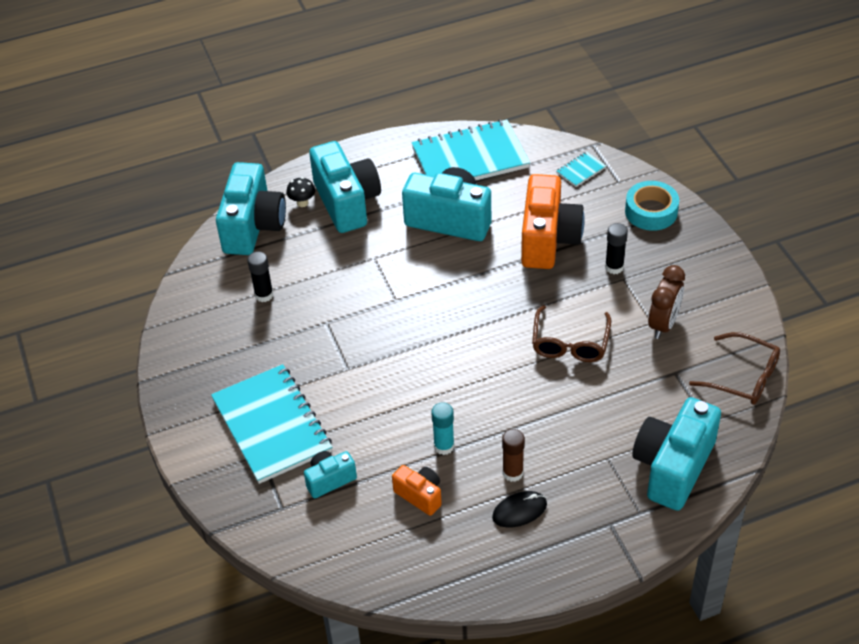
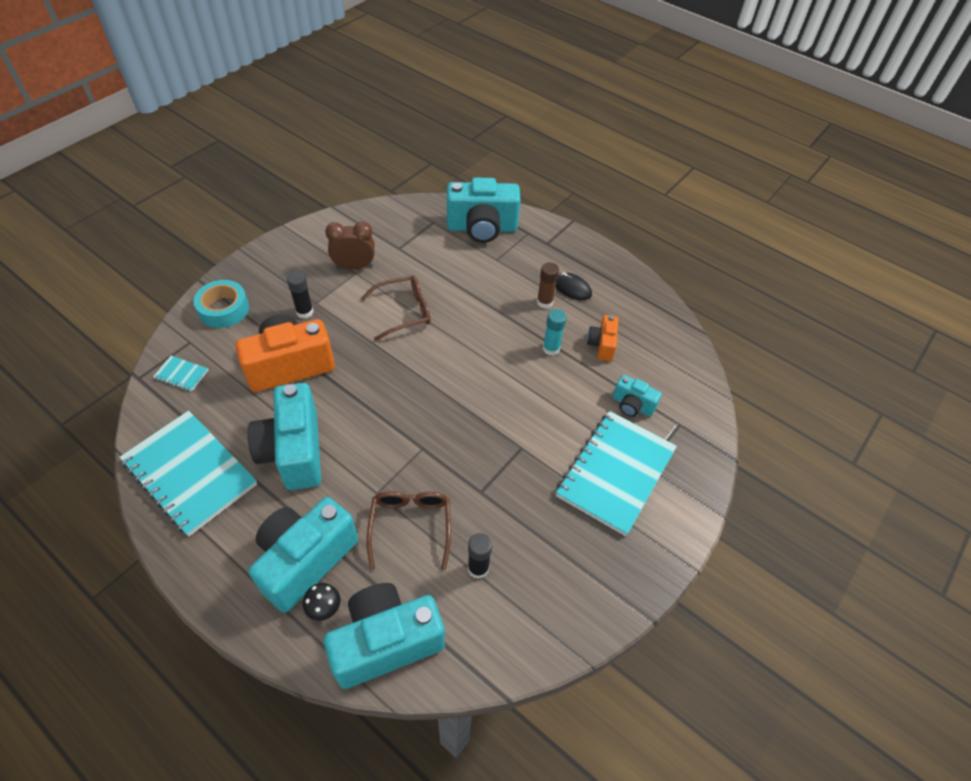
camera: 125 degrees left, 5 degrees up
(742, 377) = (383, 216): brown glasses -> brown glasses (410, 527)

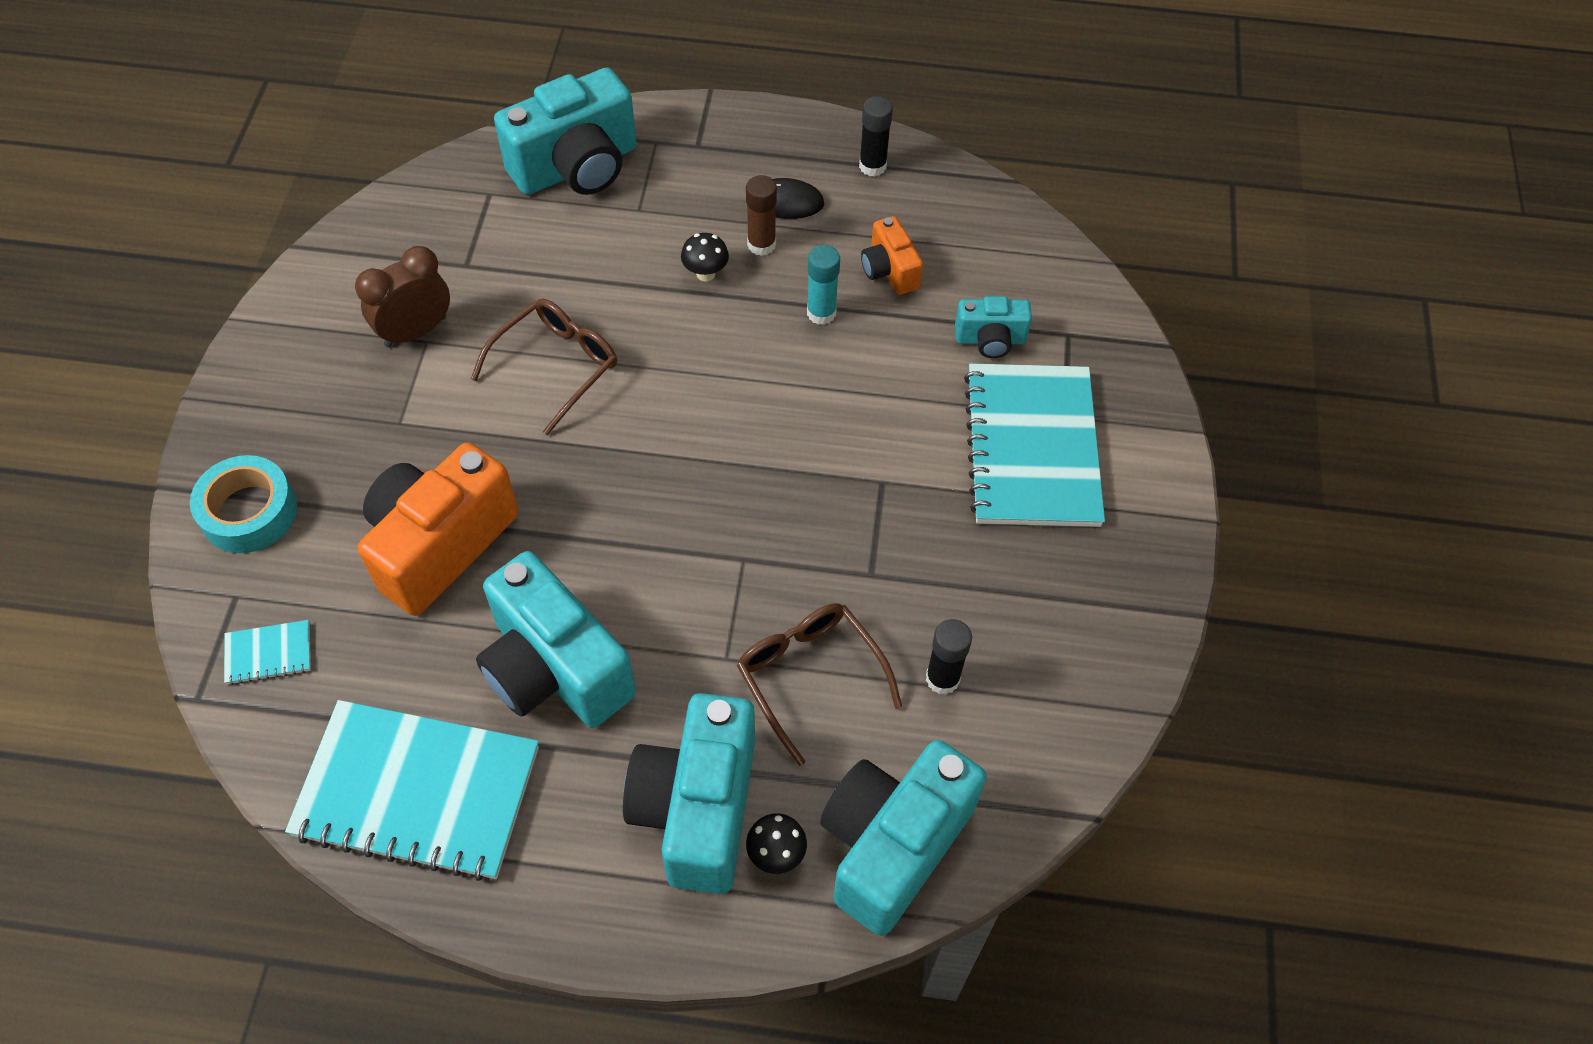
camera: 30 degrees left, 5 degrees up
(305, 312) = (393, 447): black glue stick -> black glue stick (872, 166)
(506, 303) = (705, 274): none -> black mushroom

